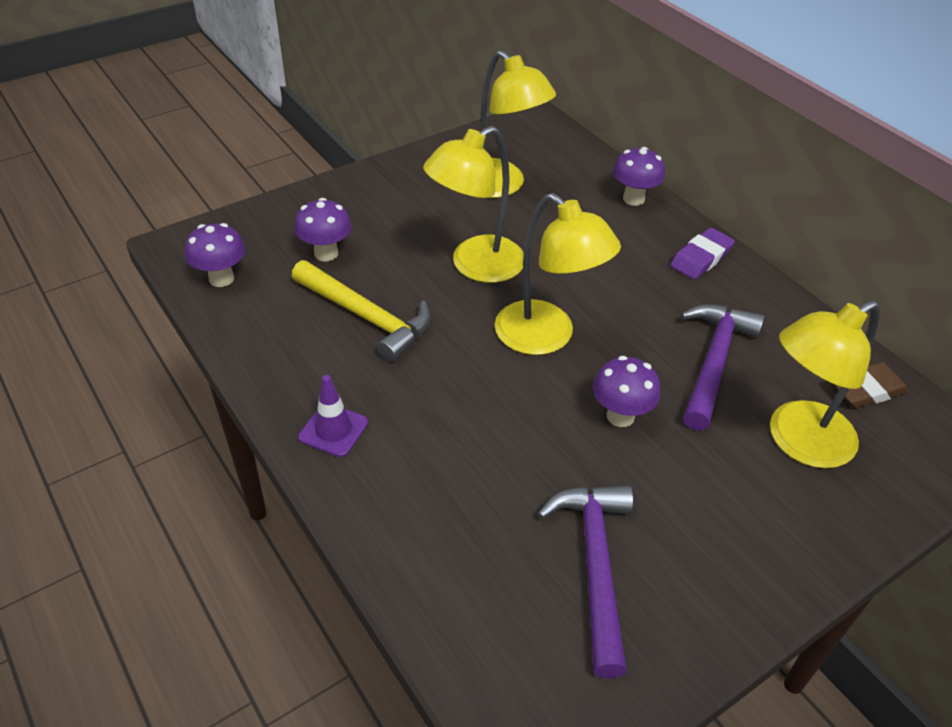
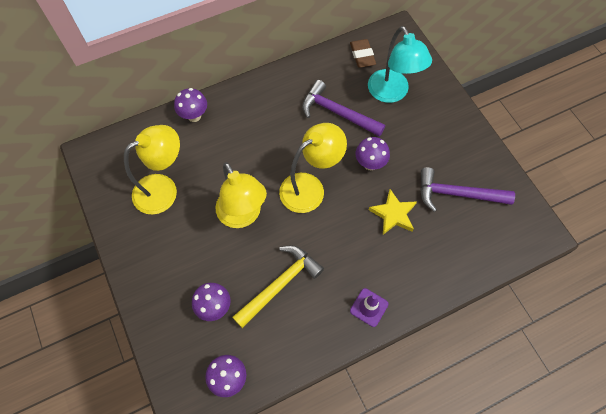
camera: 80 degrees left, 20 degrees up
(522, 457) = (393, 214): none -> yellow star
(701, 258) = (256, 96): purple eraser -> none
(798, 442) = (392, 93): yellow lamp -> turquoise lamp

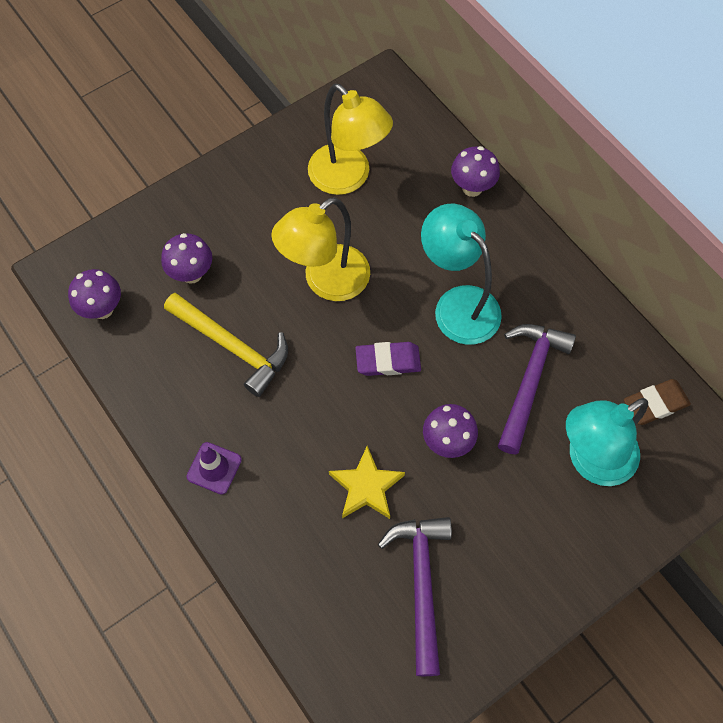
camera: 80 degrees right, 0 degrees up
(278, 140) = (458, 304): none -> turquoise lamp
(310, 187) = (388, 361): yellow lamp -> purple eraser

